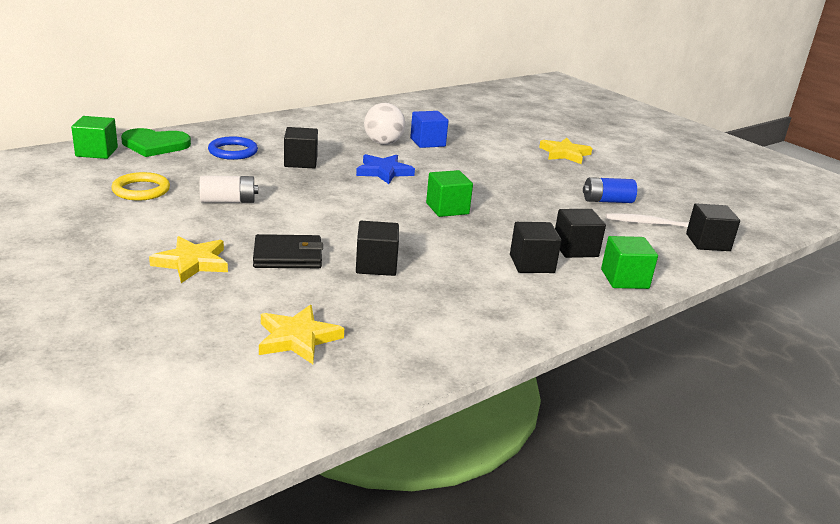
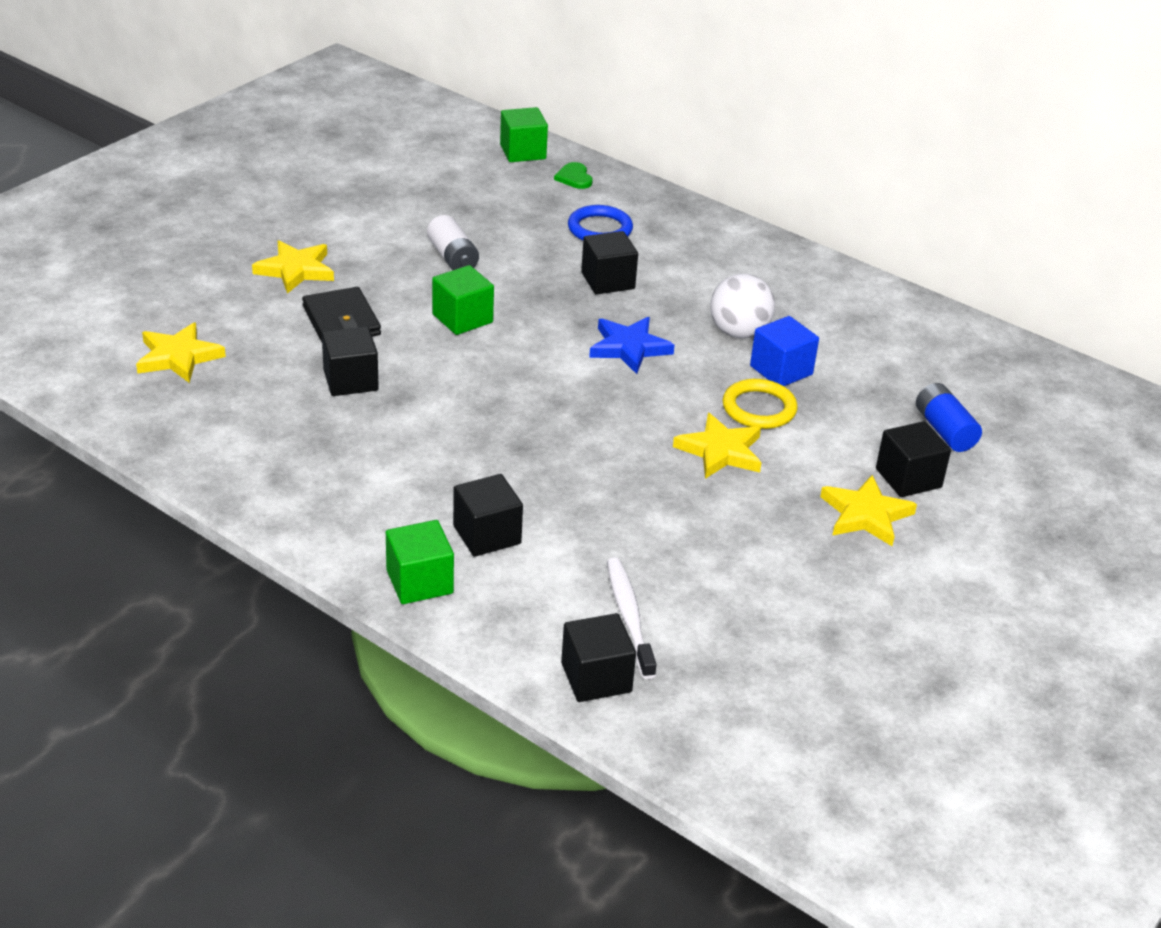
camera: 75 degrees right, 10 degrees up
(141, 190) = (442, 202): yellow ring -> yellow ring (759, 408)
(155, 145) = (574, 178): green heart -> green heart, size x0.52
(447, 208) = (544, 414): green cube -> green cube (462, 318)
(501, 171) = (720, 451): none -> yellow star
(532, 264) = (419, 497): black cube -> black cube (908, 478)
(607, 201) = (687, 566): blue battery -> blue battery (944, 430)

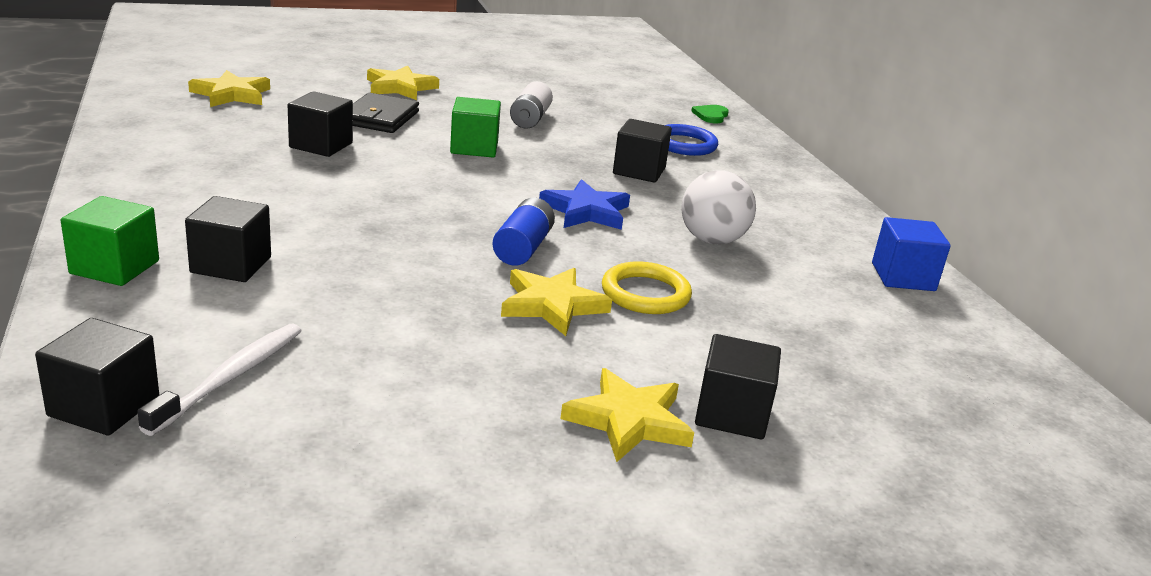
camera: 35 degrees right, 10 degrees down
(523, 152) = (690, 92): green cube -> none
(781, 370) = (714, 279): blue cube -> blue cube (903, 277)
(944, 430) = (840, 395): blue battery -> blue battery (523, 248)

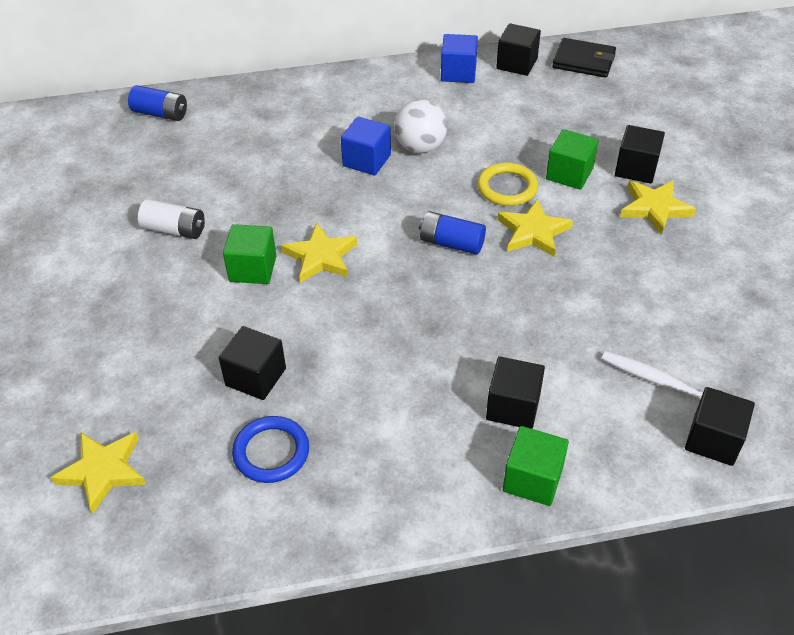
camera: 80 degrees left, 20 degrees up
(380, 118) = (176, 338): black wallet -> black wallet (583, 61)
(400, 87) = (78, 327): yellow star -> yellow star (321, 257)
(586, 211) = (381, 206): blue star -> none
(639, 171) = (296, 170): black cube -> black cube (517, 64)
(672, 207) = (366, 160): none -> blue cube
(684, 144) = (234, 138): blue ring -> blue ring (271, 452)
(694, 347) = (569, 174): none -> green cube
(711, 115) = (160, 113): green heart -> blue battery

